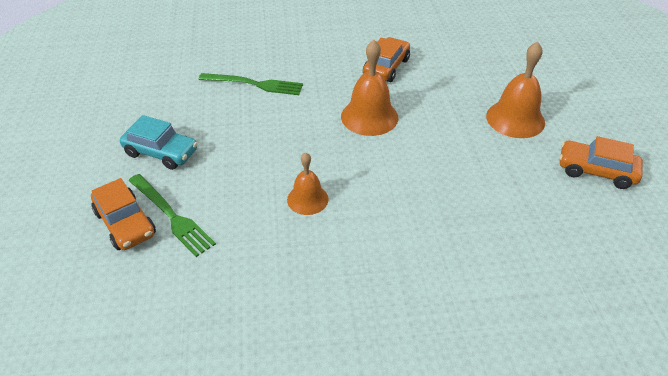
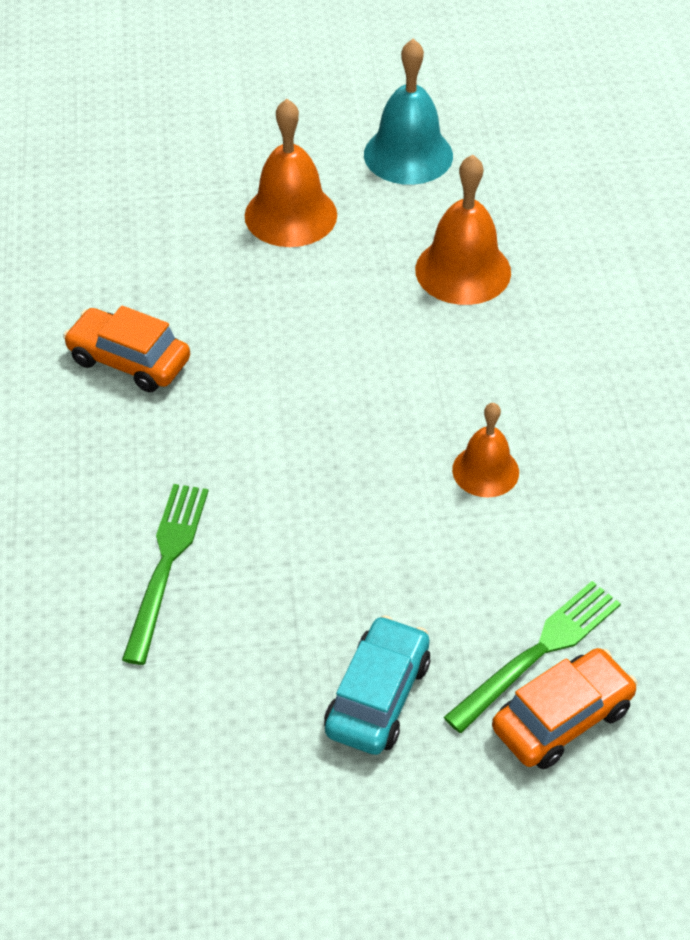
camera: 90 degrees left, 5 degrees up
(369, 117) = (279, 389): orange bell -> orange bell (463, 270)
(596, 171) = (408, 155): orange car -> turquoise bell

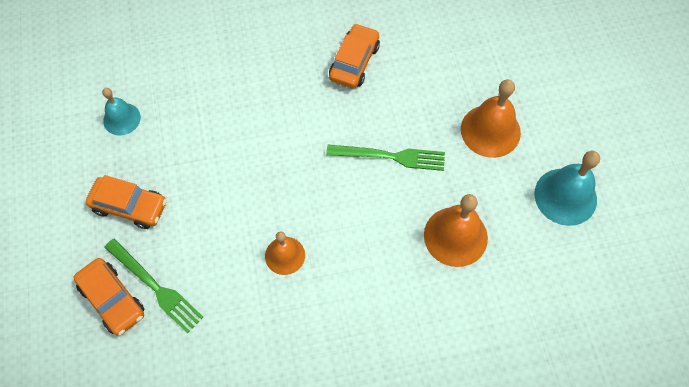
camera: 85 degrees right, 15 degrees up
(166, 564) = (213, 100): green fork -> green fork (390, 157)
(182, 715) = (122, 119): none -> turquoise bell
(377, 696) = (130, 206): turquoise car -> orange car

